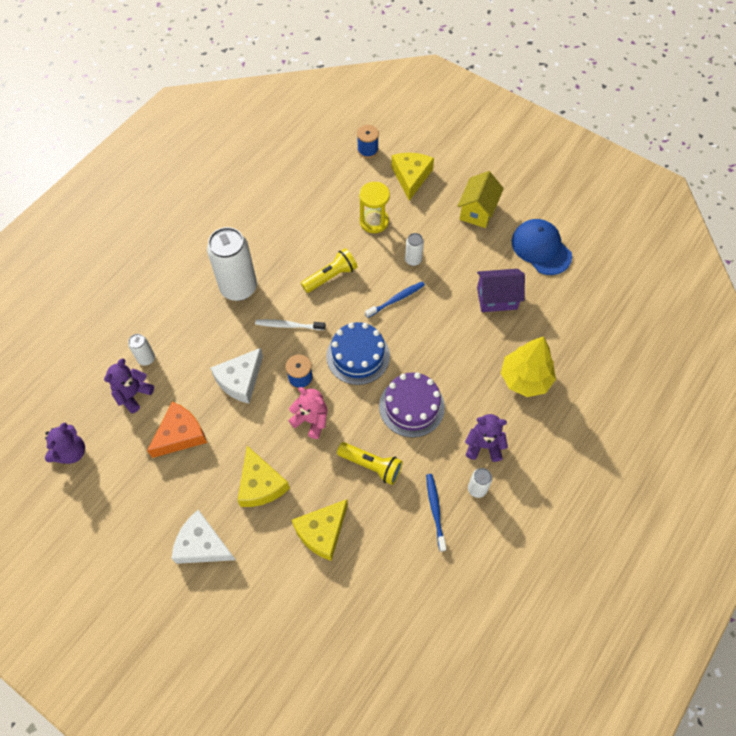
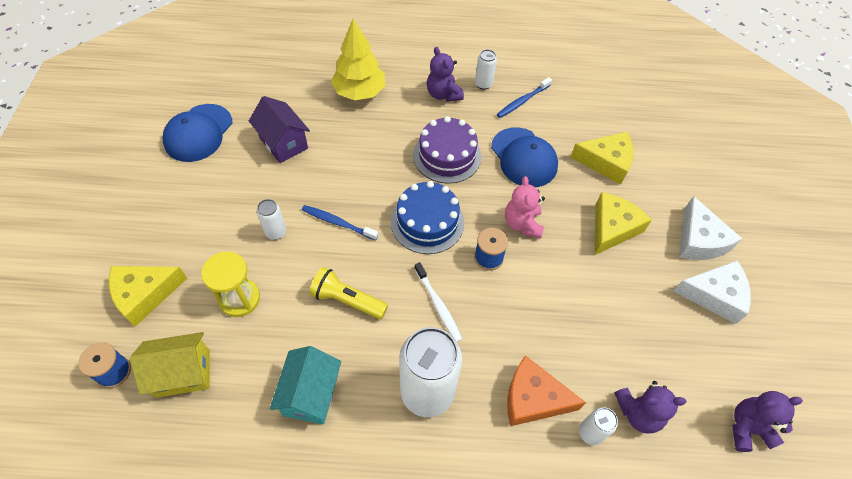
camera: 125 degrees left, 5 degrees down
(180, 434) = (633, 329): orange cheese -> orange cheese (533, 398)
(240, 380) = (534, 312): white cheese -> white cheese (714, 295)
(283, 231) = (311, 394): none -> turquoise house
(371, 465) = (524, 157): yellow flashlight -> blue cap
(477, 211) = (171, 204): yellow house -> yellow house (183, 373)

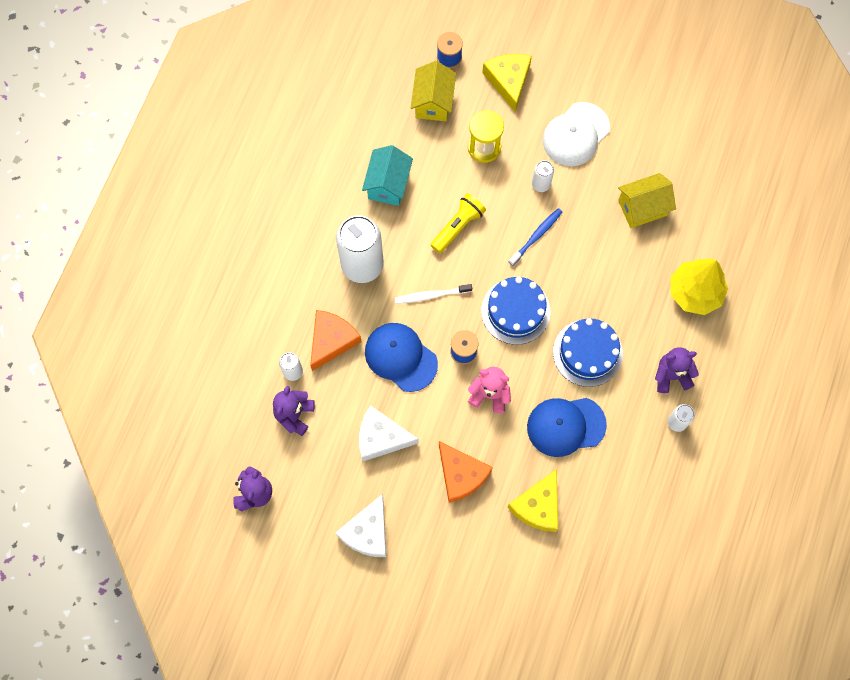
camera: 110 degrees right, 15 degrees up
(198, 133) = (674, 136): blue cap -> blue cap (400, 357)
(208, 214) = (575, 134): none -> white cap
(283, 143) = (642, 208): purple house -> yellow house
(311, 394) = (388, 184): turquoise house -> turquoise house turned 75 degrees clockwise
(447, 155) = (587, 353): purple cake -> blue cake
(522, 101) = (642, 455): blue toothbrush -> none
(612, 228) = (461, 475): yellow cheese -> orange cheese
(699, 240) = (424, 550): white cheese -> white cheese (381, 437)

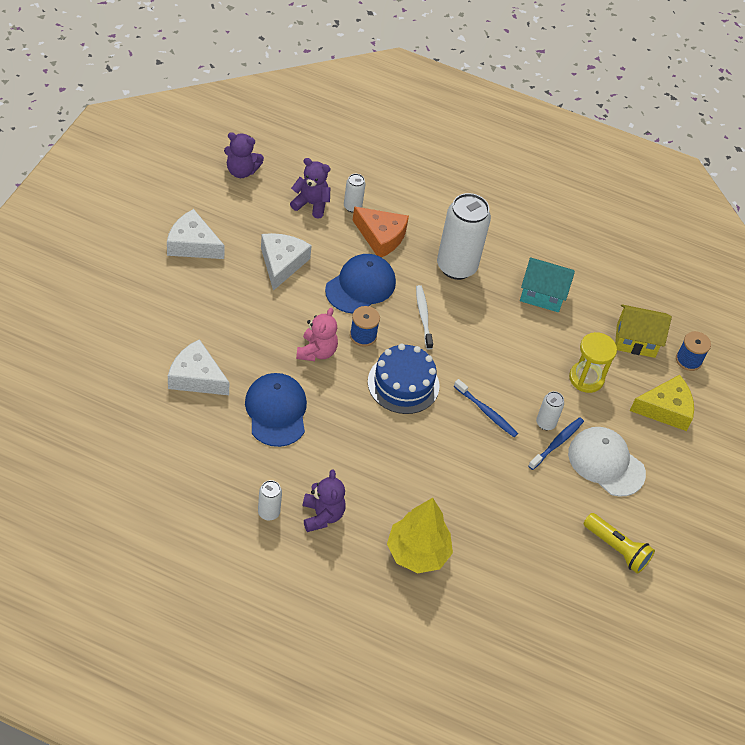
camera: 85 degrees right, 20 degrees down
(458, 226) = (497, 346): yellow flashlight -> yellow flashlight (617, 549)
(461, 475) = (237, 319): orange cheese -> none
(538, 506) = (196, 377): yellow cheese -> white cheese
(561, 175) = (557, 443): none -> blue toothbrush
(587, 353) = (354, 441): blue cake -> none
(642, 208) = (519, 515): yellow house -> none

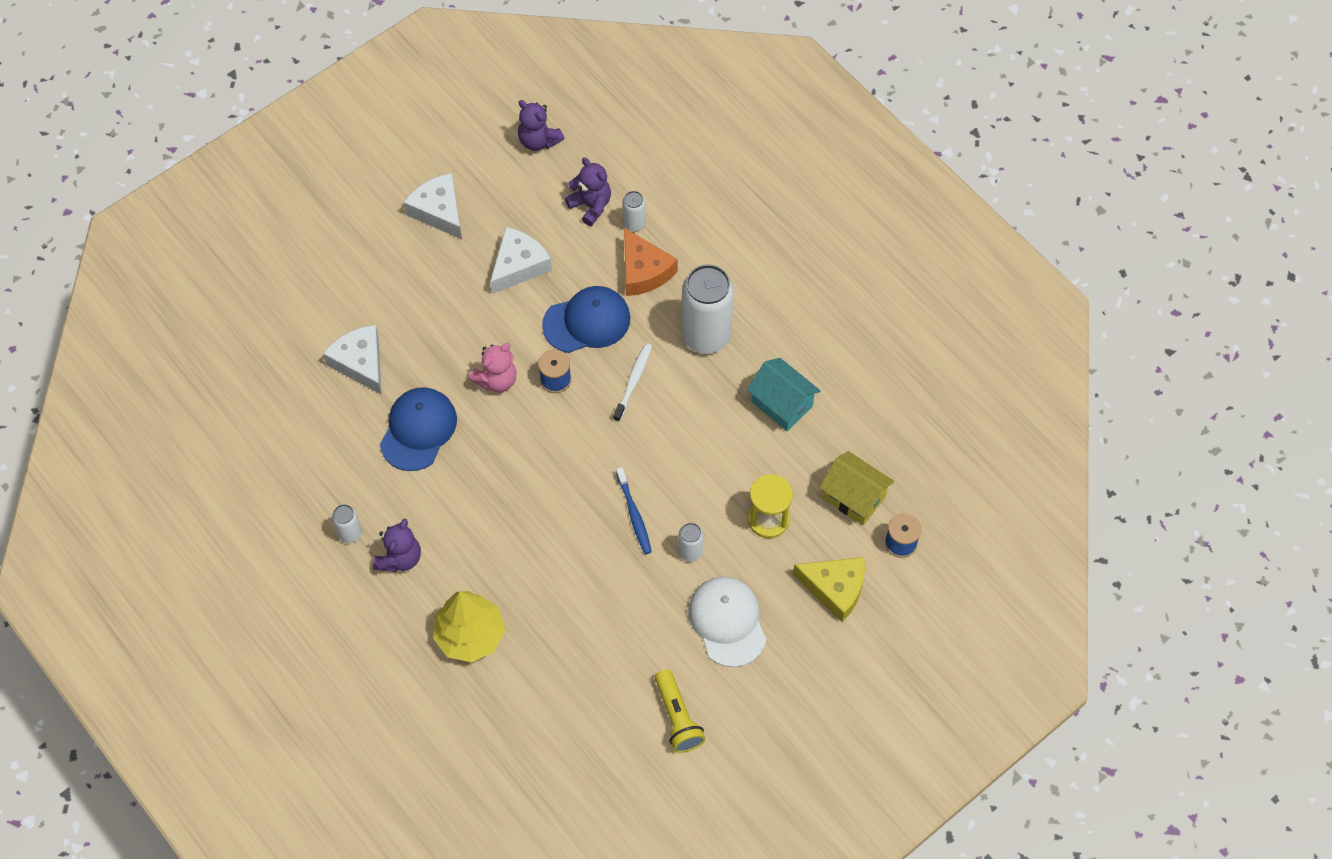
camera: 35 degrees right, 10 degrees up
(403, 384) = (565, 449): blue cake -> none
(557, 443) = (688, 579): blue toothbrush -> none

